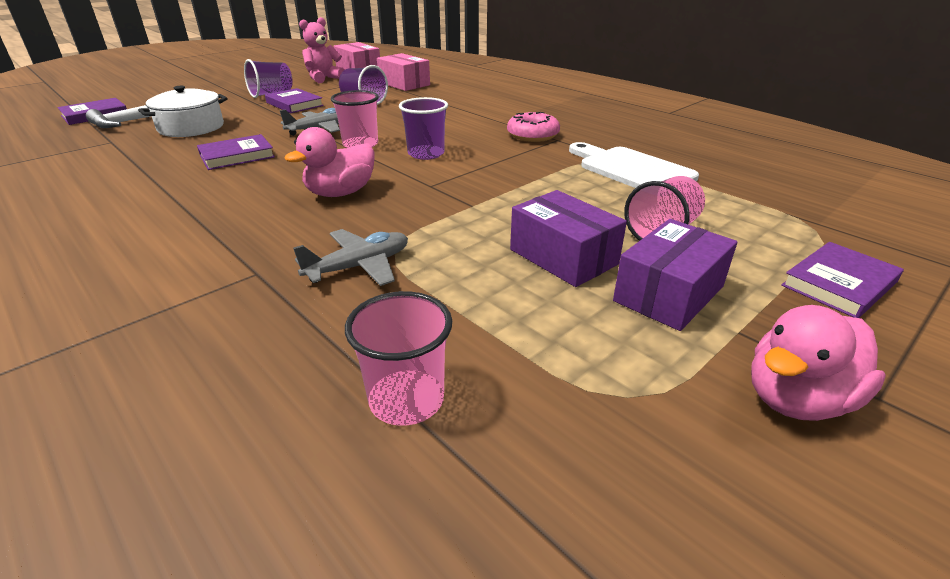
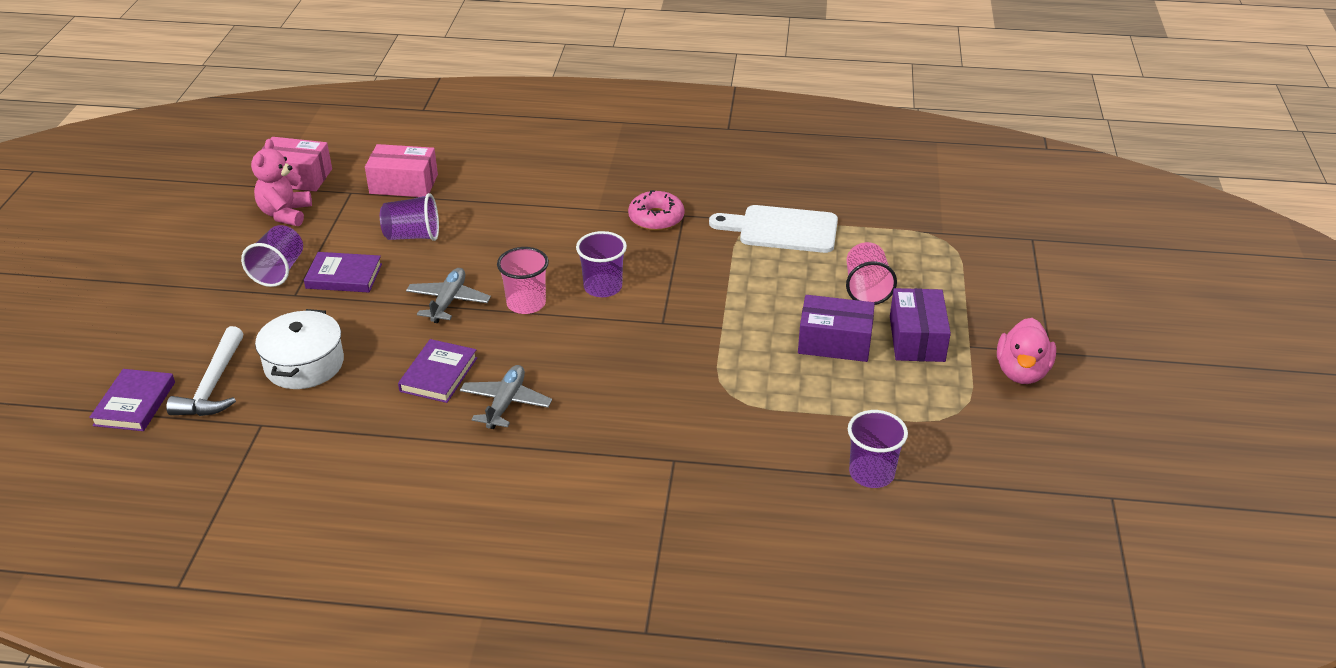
camera: 40 degrees left, 5 degrees up
(341, 193) = (608, 366): pink duck -> none
(359, 267) = (729, 418): grey plane -> grey plane (506, 403)
(406, 400) = (871, 473): pink cup -> purple cup
(839, 284) = (988, 284): purple book -> none

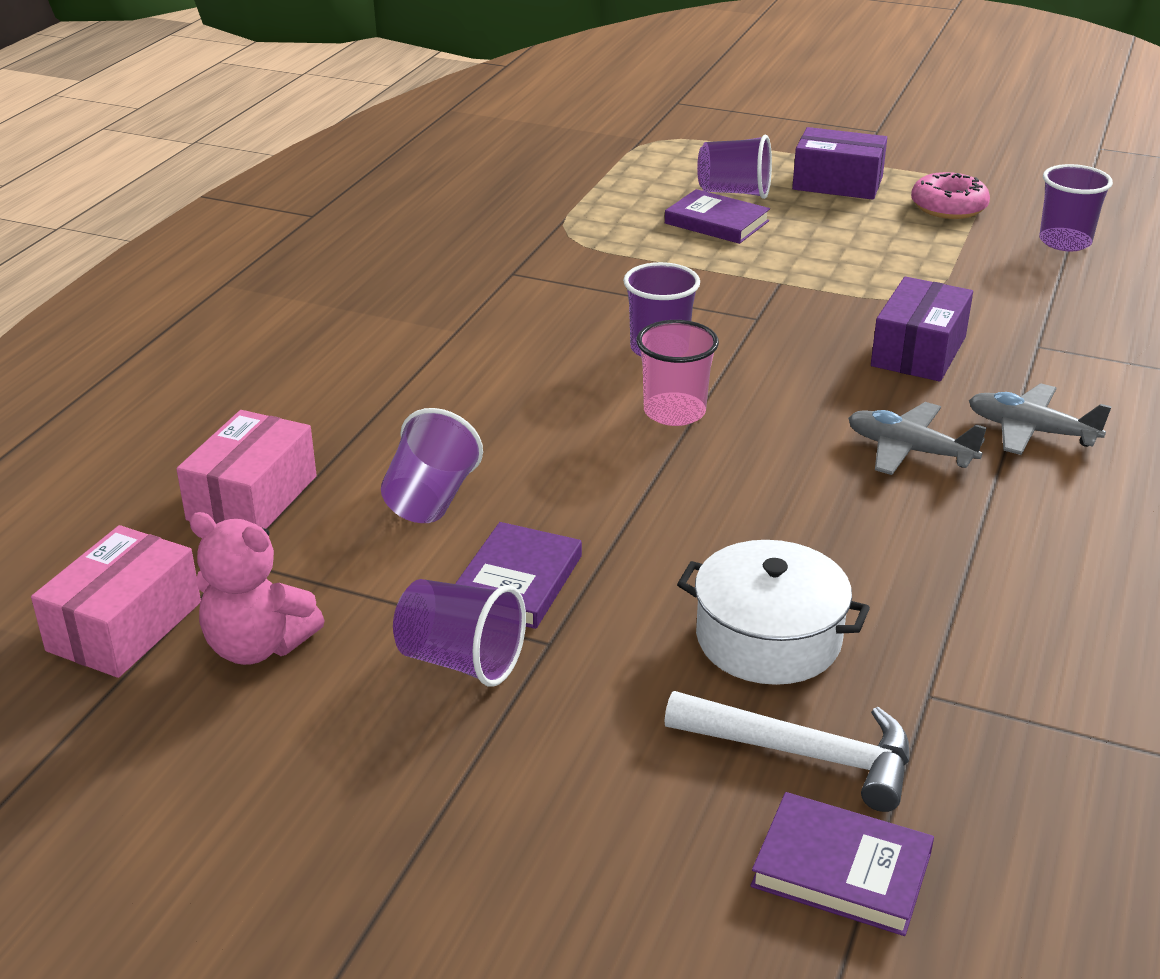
camera: 75 degrees left, 5 degrees down
(438, 374) = (829, 502): purple book -> purple book (716, 222)
(448, 302) = (641, 479): grey plane -> grey plane (1031, 431)
(656, 218) = (508, 292): pink donut -> pink donut (948, 207)
(782, 229) = (585, 218): white cutting board -> none
(834, 342) = (831, 224): purple box -> purple box (918, 351)
(866, 289) = (734, 192): pink cup -> purple cup
(1021, 372) = (907, 148): pink duck -> none

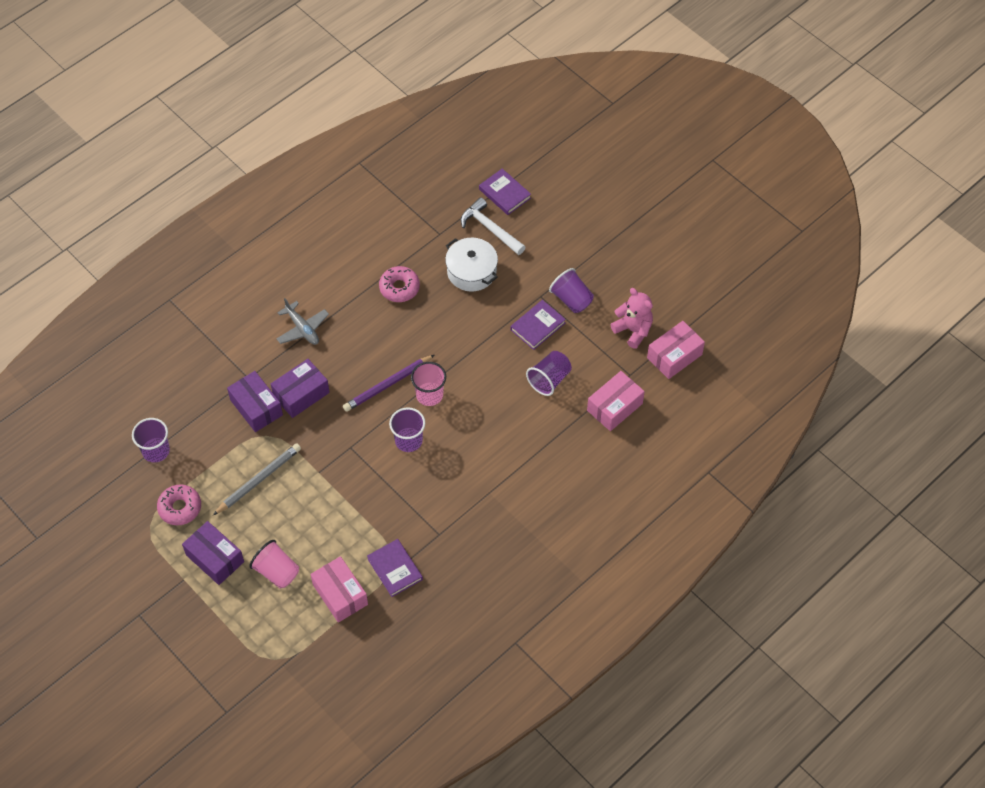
camera: 155 degrees left, 25 degrees up
(619, 196) = (340, 594): none -> pink box
(716, 222) = (308, 542): purple book -> purple book (395, 569)
(734, 192) = (277, 572): purple cup -> pink cup
(771, 403) = (387, 385): none -> purple pencil
(867, 254) = (259, 480): none -> grey pencil
(909, 450) = (357, 336): grey plane -> none
(909, 553) = (399, 288): none -> pink donut
(975, 318) = (256, 407): none -> purple box

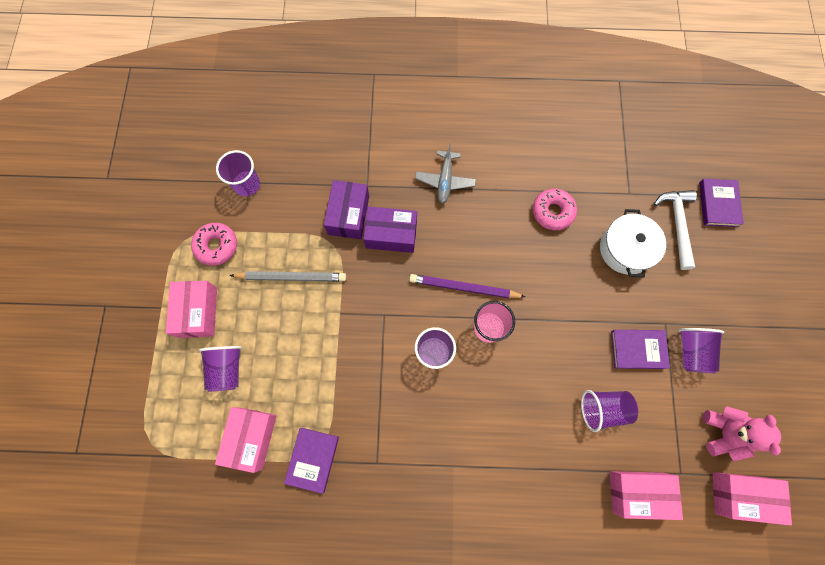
camera: 45 degrees right, 15 degrees up
(215, 558) = (198, 312): purple box -> pink box
(277, 572) = (227, 369): pink cup -> purple cup

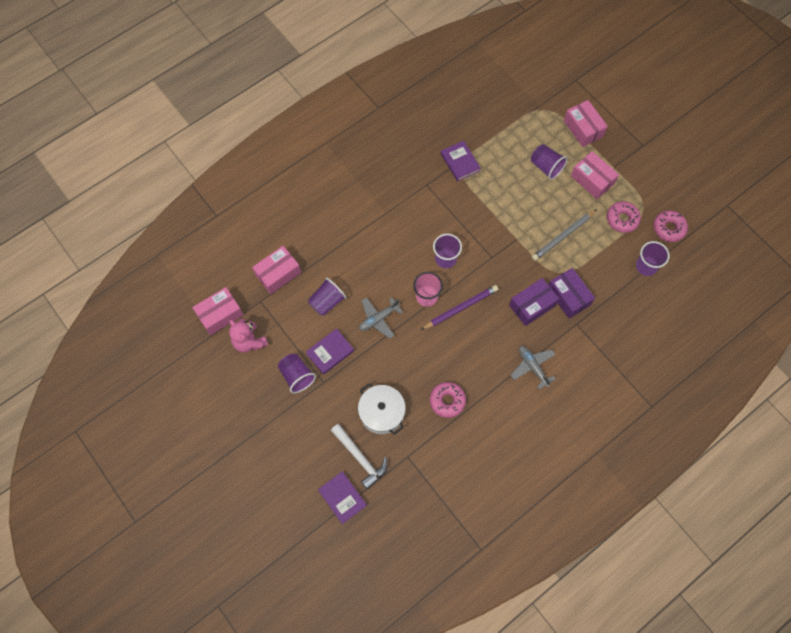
camera: 140 degrees right, 5 degrees down
(185, 201) = (668, 228): none -> pink donut
(251, 438) = (500, 148): pink box -> pink box (583, 128)
(559, 344) = (378, 319): none -> grey plane

